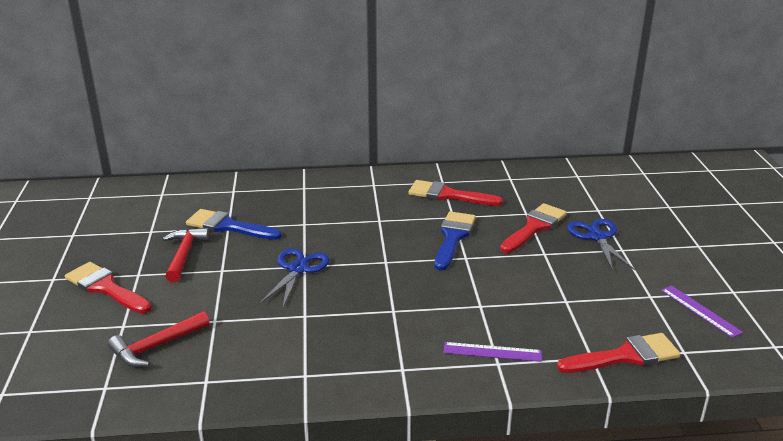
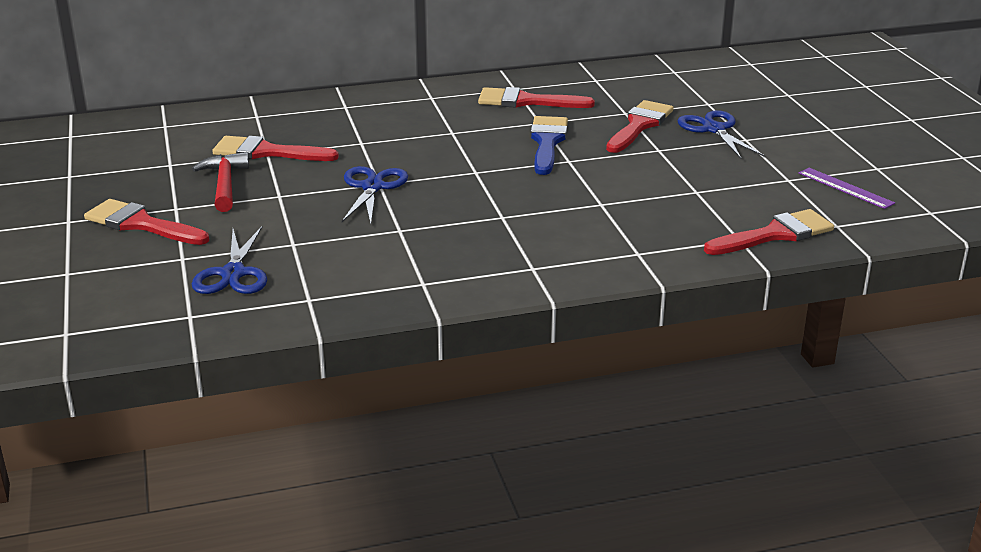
camera: 10 degrees left, 0 degrees up
(156, 346) = (233, 274): red hammer -> blue scissors
(228, 226) = (266, 152): blue brush -> red brush
(492, 352) = (628, 244): purple ruler -> none

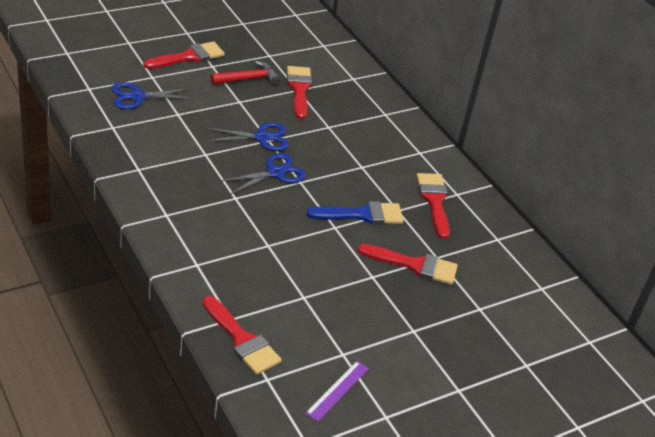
camera: 70 degrees right, 10 degrees up
(141, 224) = (189, 57): red brush -> red brush turned 45 degrees clockwise
(714, 129) = (425, 310): blue scissors -> blue scissors (275, 173)

